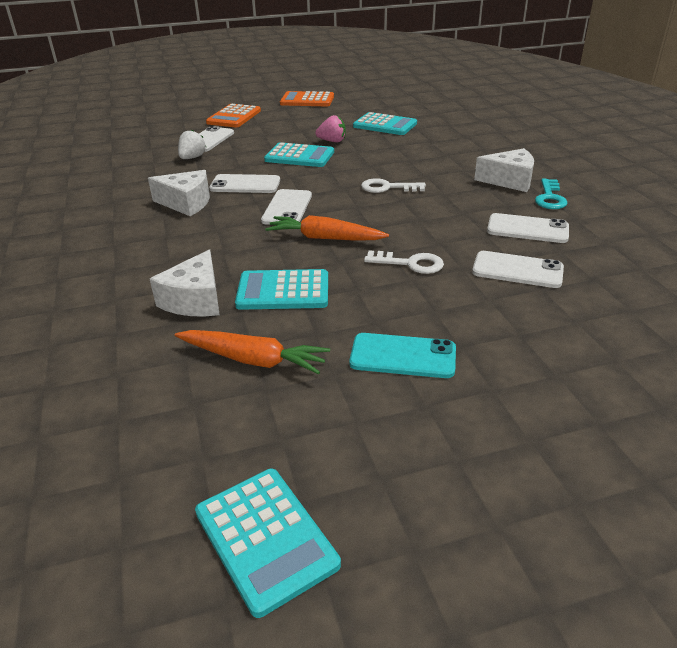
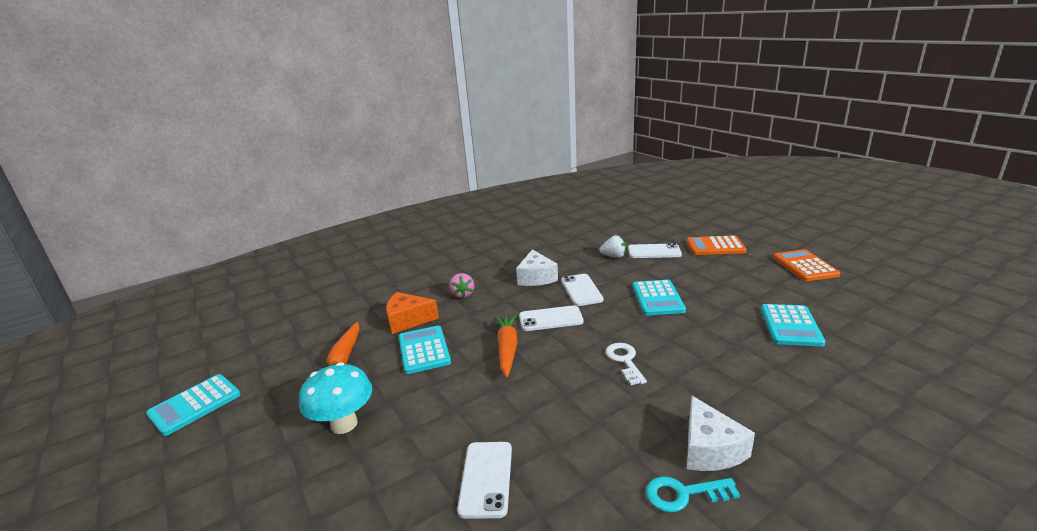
camera: 75 degrees right, 10 degrees down
(195, 300) = (408, 320): white cheese -> orange cheese
(332, 141) = (709, 305): pink strawberry -> pink strawberry (462, 294)
(403, 356) = (344, 424): turquoise phone -> turquoise mushroom
(410, 263) = (479, 403): white key -> none
(527, 229) = (582, 479): white phone -> none

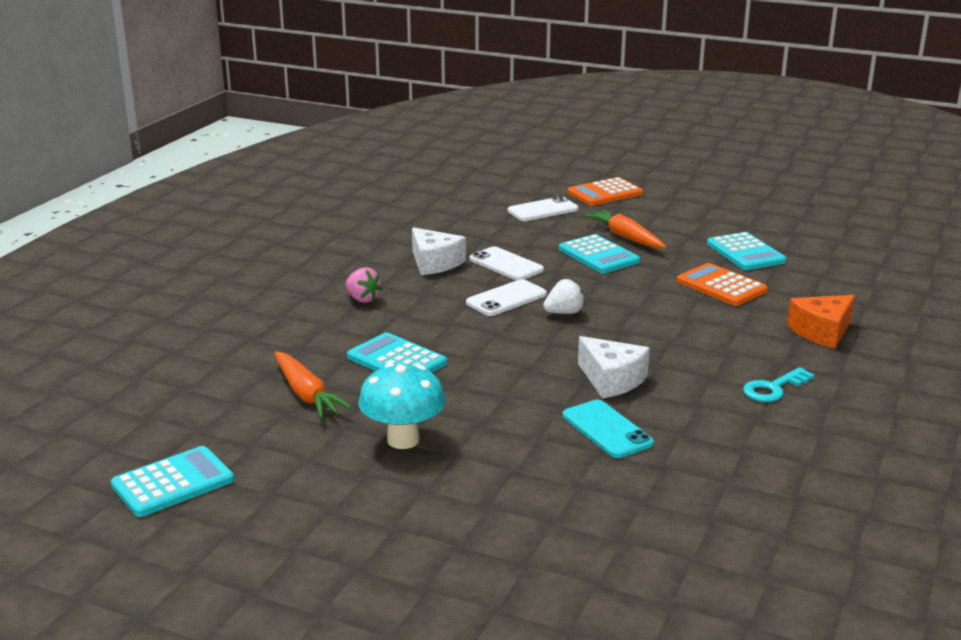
camera: 35 degrees left, 0 degrees up
(195, 404) = (173, 483): turquoise calculator -> turquoise calculator turned 135 degrees counterclockwise
(408, 320) = (330, 339): orange cheese -> orange cheese (822, 332)
(486, 478) = (607, 429): white phone -> turquoise phone
(507, 349) = (494, 335): orange carrot -> orange carrot (625, 237)
(614, 256) = (501, 223): white strawberry -> white strawberry (564, 313)
(624, 361) = (627, 315): white key -> none
(710, 449) = (765, 356): white cheese -> white cheese (611, 380)
(804, 266) = (712, 197): orange calculator -> orange calculator (721, 286)

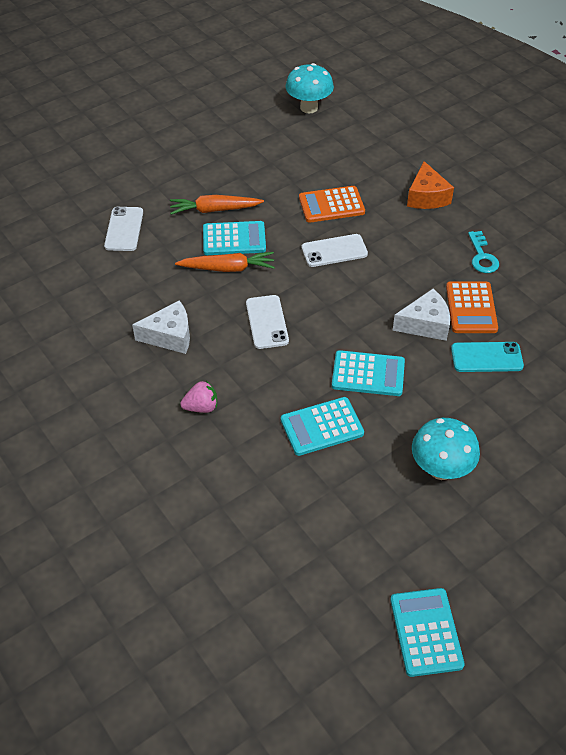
camera: 60 degrees left, 25 degrees up
(306, 394) = (340, 502): orange carrot -> orange carrot (228, 268)
(506, 265) = (208, 296): white phone -> white phone (334, 251)
(564, 313) = (313, 301): white strawberry -> none
(605, 193) = (124, 180): orange calculator -> orange calculator (471, 308)
(745, 253) = (290, 167): turquoise calculator -> turquoise calculator (368, 374)
(854, 237) = (309, 108): none -> turquoise mushroom

